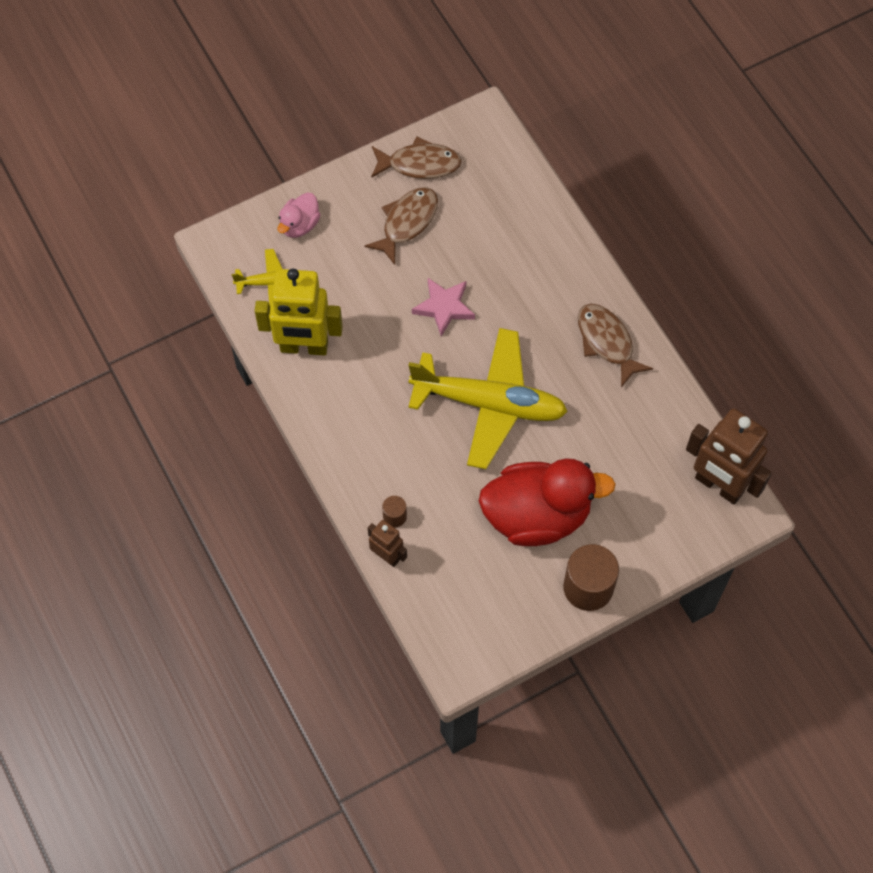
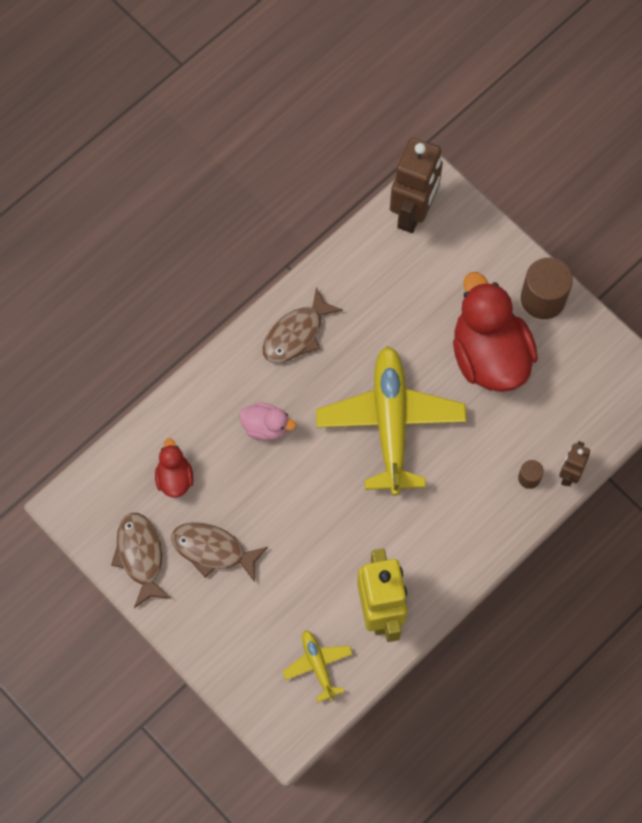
camera: 105 degrees left, 5 degrees up
(299, 225) = (243, 656): pink duck -> pink duck (265, 427)
(444, 307) = (300, 489): pink star -> none
(486, 206) = (174, 478): none -> red duck

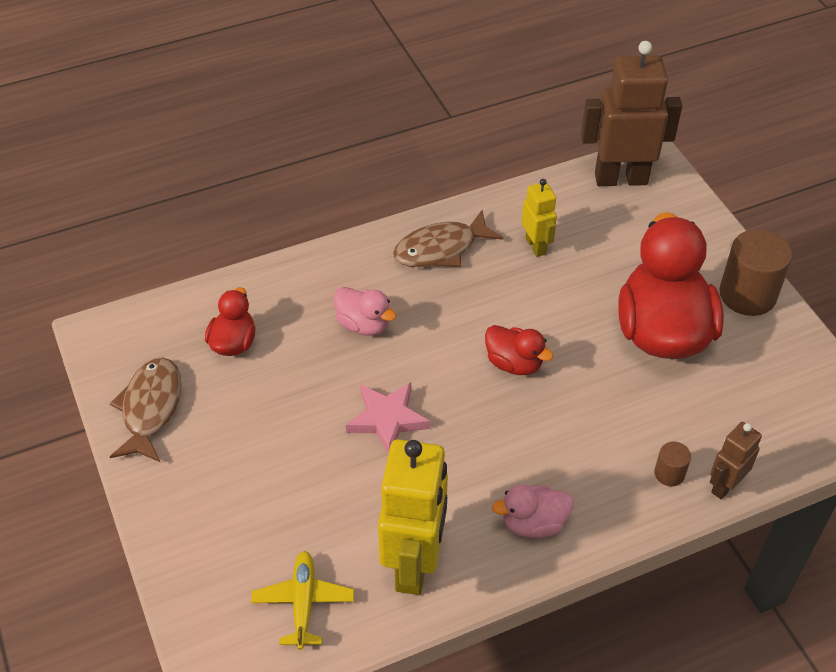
camera: 20 degrees right, 20 degrees down
(213, 550) = (238, 429): brown fish -> none
(317, 504) = (387, 419): none -> pink star
(369, 306) = (536, 246): none -> yellow robot
(390, 423) = (514, 363): yellow plane -> red duck
(413, 213) = (620, 178): brown robot -> brown robot turned 135 degrees counterclockwise
(449, 550) = (533, 523): none -> pink duck

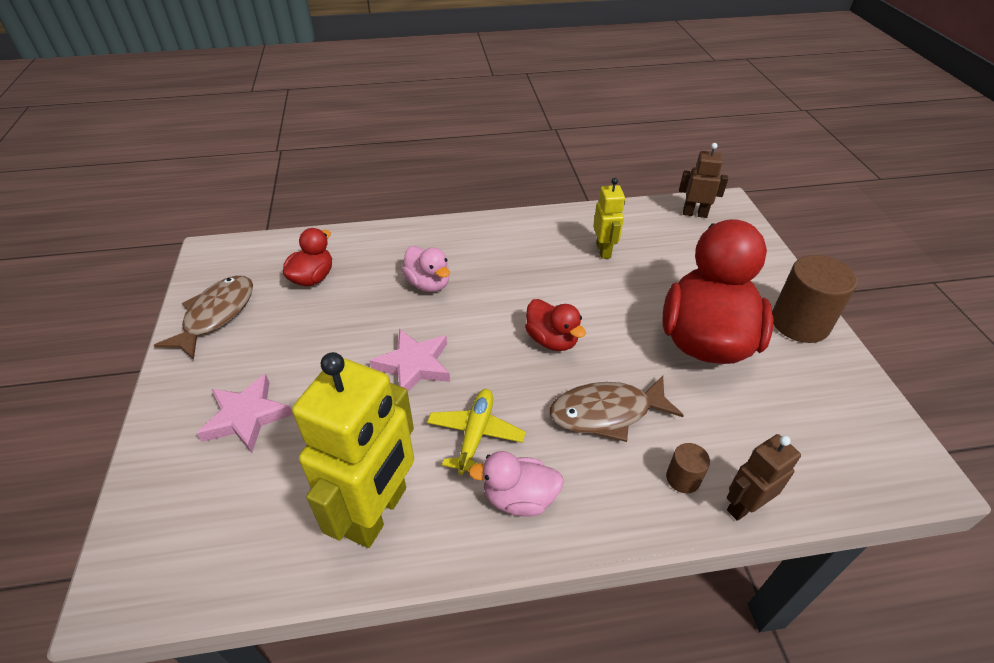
camera: 15 degrees right, 5 degrees down
(246, 507) = (246, 416): none -> pink star
(303, 602) = (248, 525): yellow plane -> yellow plane (475, 434)
(441, 249) = (519, 239): brown fish -> brown fish (607, 413)
(620, 178) = (694, 213): brown robot -> brown robot, size x0.52

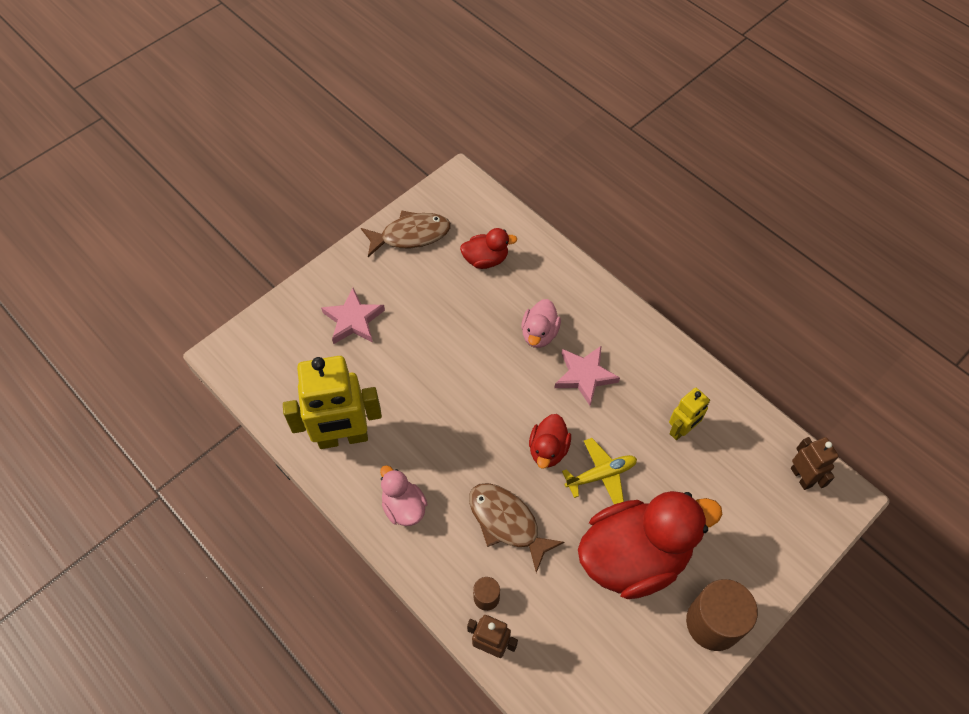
camera: 55 degrees right, 15 degrees up
(414, 365) = (458, 379): pink star -> pink star (584, 376)
(475, 434) = (431, 453): yellow plane -> yellow plane (601, 475)

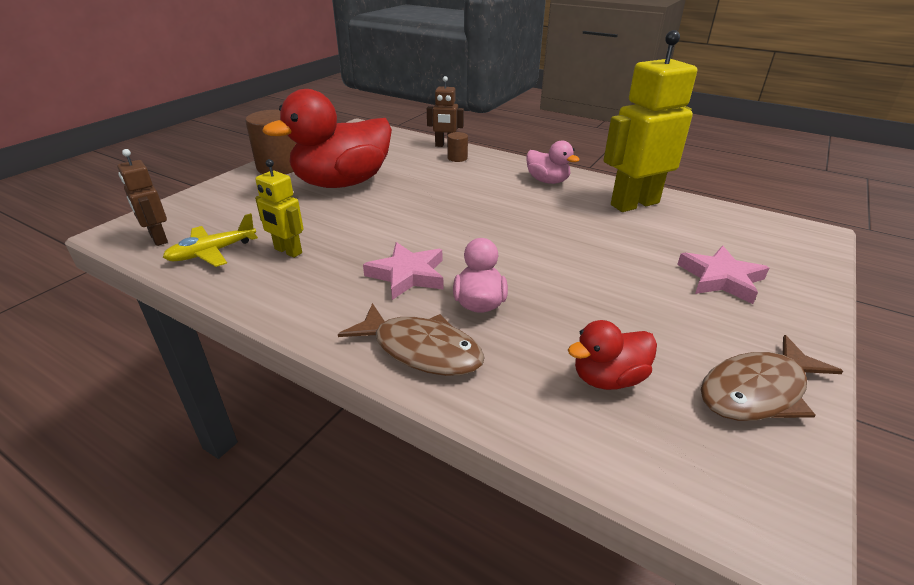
camera: 165 degrees right, 25 degrees down
(507, 522) = (456, 184): brown fish -> brown fish (421, 350)
(548, 450) = (434, 221): red duck -> none
(601, 475) = (377, 215): yellow plane -> yellow plane (212, 252)
(681, 430) = (288, 251): yellow robot -> yellow robot turned 90 degrees counterclockwise

